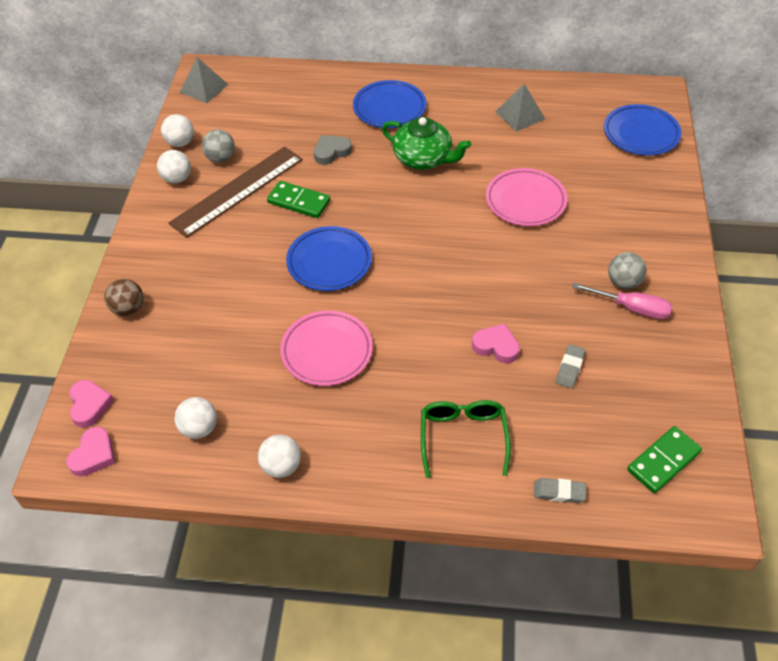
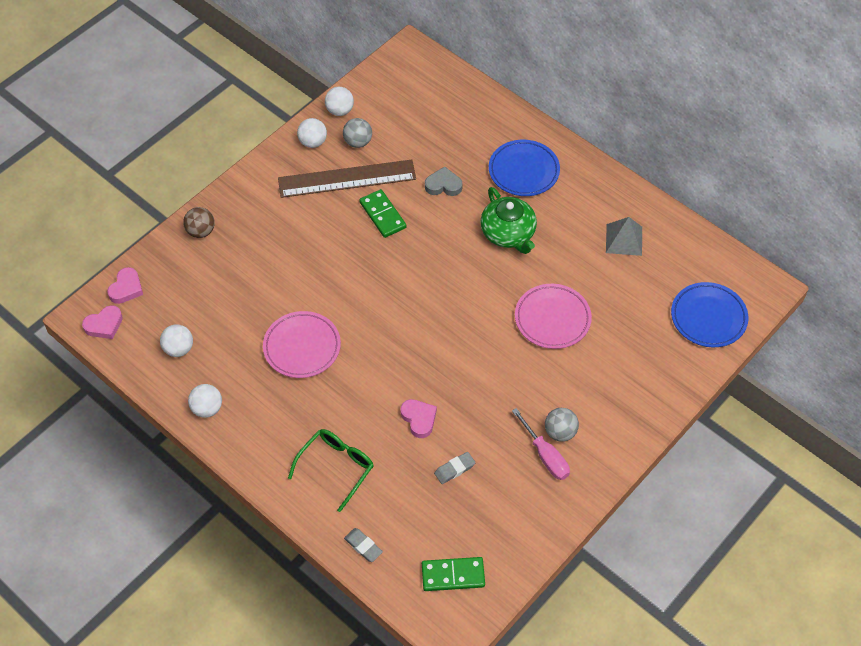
camera: 35 degrees right, 5 degrees up
(204, 88) = (396, 68): grey pyramid -> none
(329, 262) = (362, 279): blue plate -> none

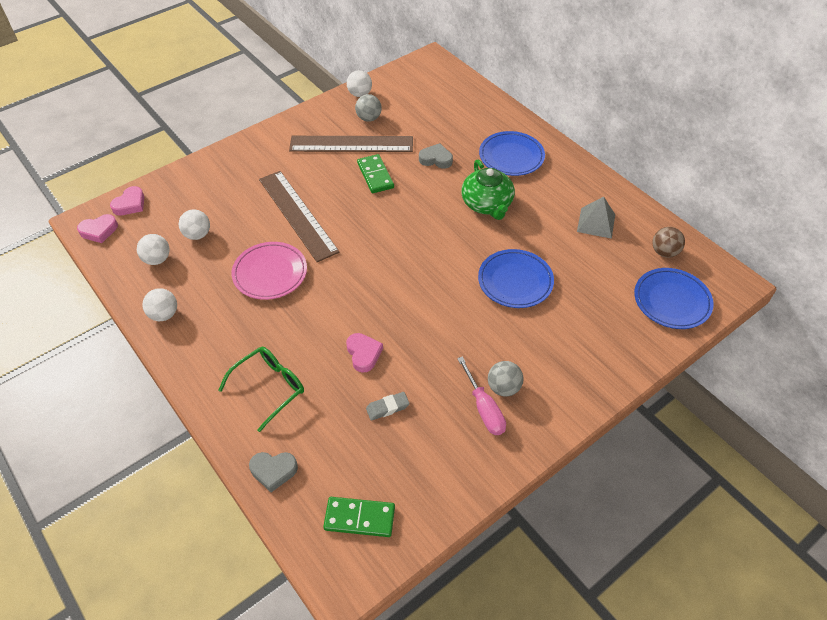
camera: 10 degrees right, 5 degrees down
(201, 231) = (211, 168): brown ball -> brown ball (664, 252)
(311, 275) = (298, 214): none -> brown ruler
(313, 142) = (330, 114): white ball -> white ball (197, 235)
(363, 546) = (273, 471): grey eraser -> grey heart
(552, 319) = (515, 281): pink plate -> blue plate

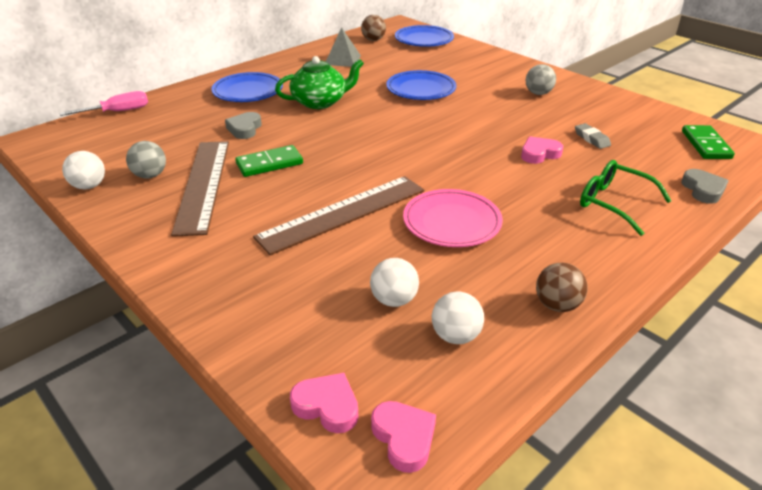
camera: 95 degrees left, 15 degrees down
(164, 314) = (557, 305): white ball -> brown ball
(484, 409) = (564, 100): pink screwdriver -> pink screwdriver (118, 111)

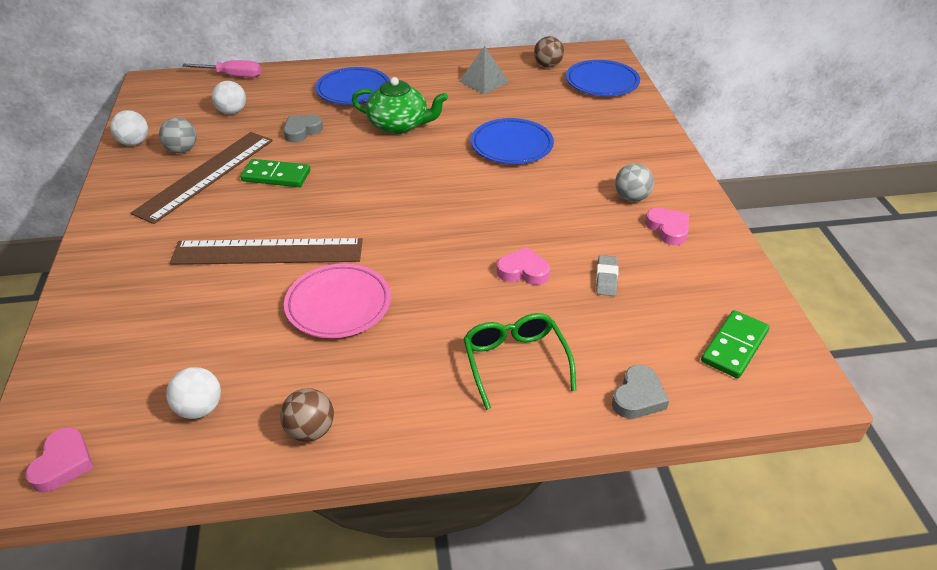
camera: 35 degrees right, 5 degrees up
(327, 406) = (52, 408): pink heart -> pink heart (668, 229)
(394, 300) = (200, 352): white ball -> white ball (232, 112)

